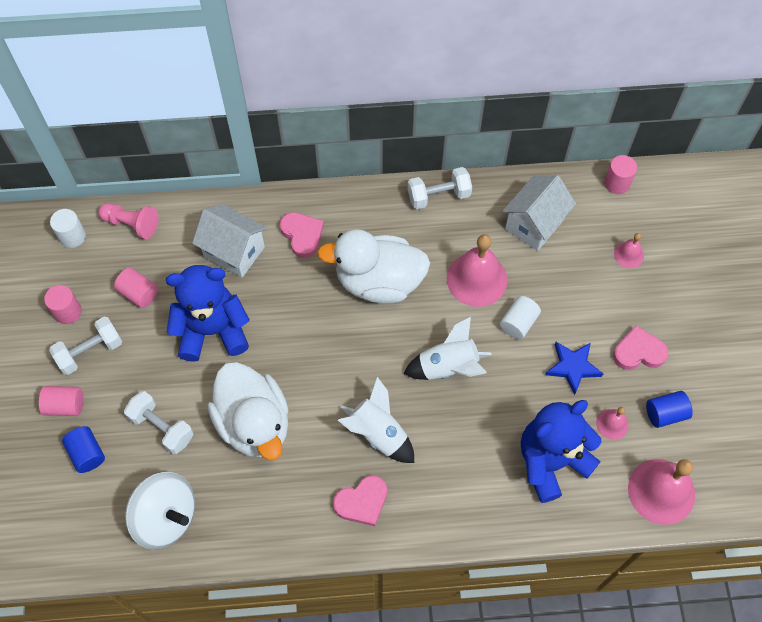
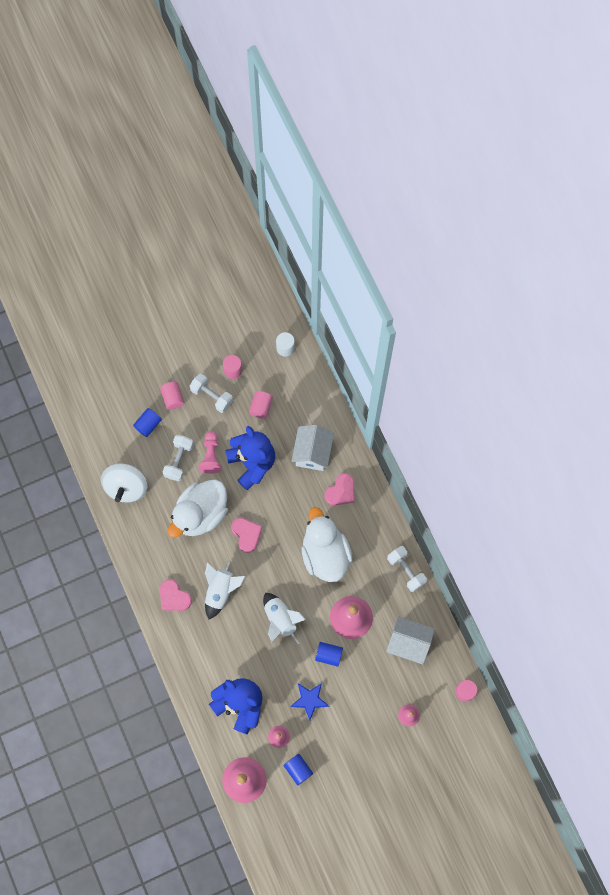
camera: 70 degrees right, 10 degrees up
(132, 224) = (308, 380): pink pawn -> pink pawn (211, 456)
(518, 323) = (328, 655): white cylinder -> blue cylinder
(638, 352) = (336, 741): pink heart -> pink heart (246, 534)

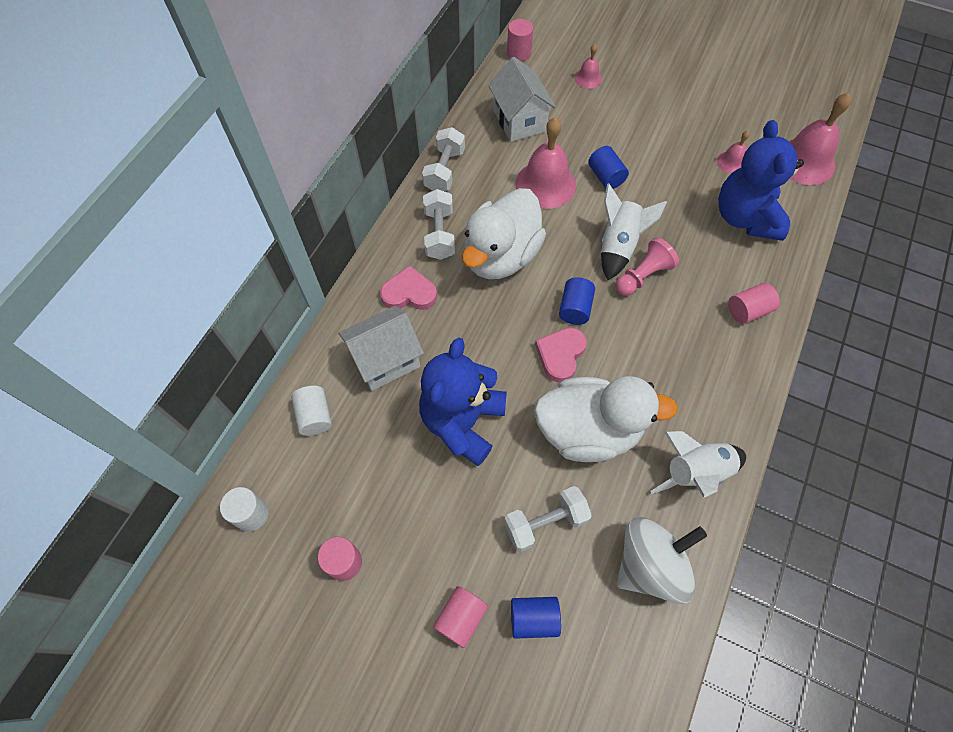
camera: 130 degrees left, 10 degrees down
(174, 597) = (717, 375): pink heart -> none
(211, 456) = (500, 484): pink pawn -> pink pawn (643, 276)
(212, 396) = (410, 559): white dumbbell -> white dumbbell (439, 234)
(220, 591) = (655, 330): white rocket -> white rocket (695, 472)
(261, 407) = (372, 475): pink cylinder -> pink cylinder (748, 310)
(298, 769) = (740, 126): blue cylinder -> blue cylinder (575, 308)
(309, 700) = (667, 162): blue star -> none
(310, 402) = (315, 416): none -> white cylinder

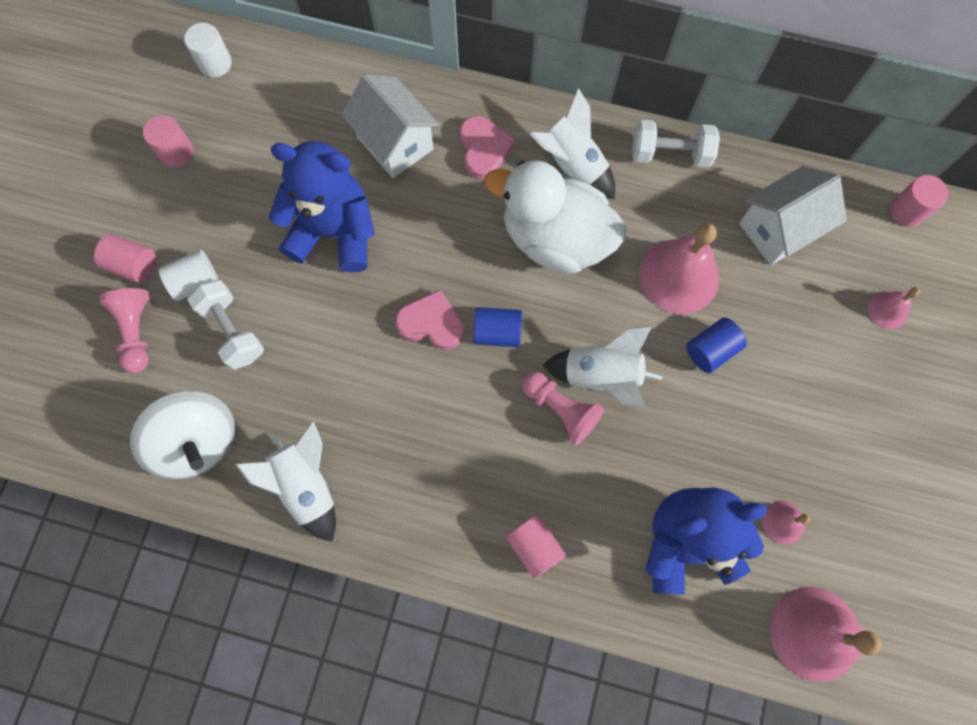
camera: 80 degrees right, 10 degrees up
(315, 416) = (321, 92): white cylinder -> white cylinder (195, 282)
(439, 234) = (572, 166): white dumbbell -> white rocket
(533, 618) = (136, 331): blue cylinder -> pink pawn
(588, 430) = (341, 364): white duck -> none

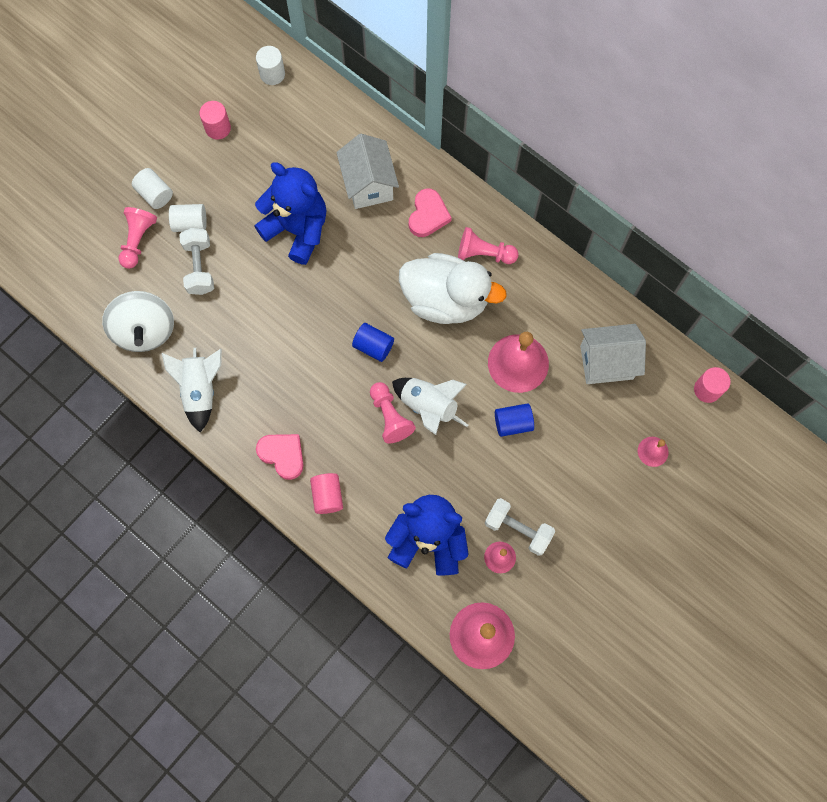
camera: 25 degrees right, 0 degrees up
(133, 265) = (155, 194): pink cylinder -> white cylinder
(431, 323) = (332, 320): pink heart -> pink heart (282, 455)
(555, 239) = (446, 300): white duck -> white duck turned 150 degrees clockwise
(572, 166) = (484, 253): white rocket -> pink pawn
(670, 154) = (558, 275): white dumbbell -> white dumbbell (518, 529)

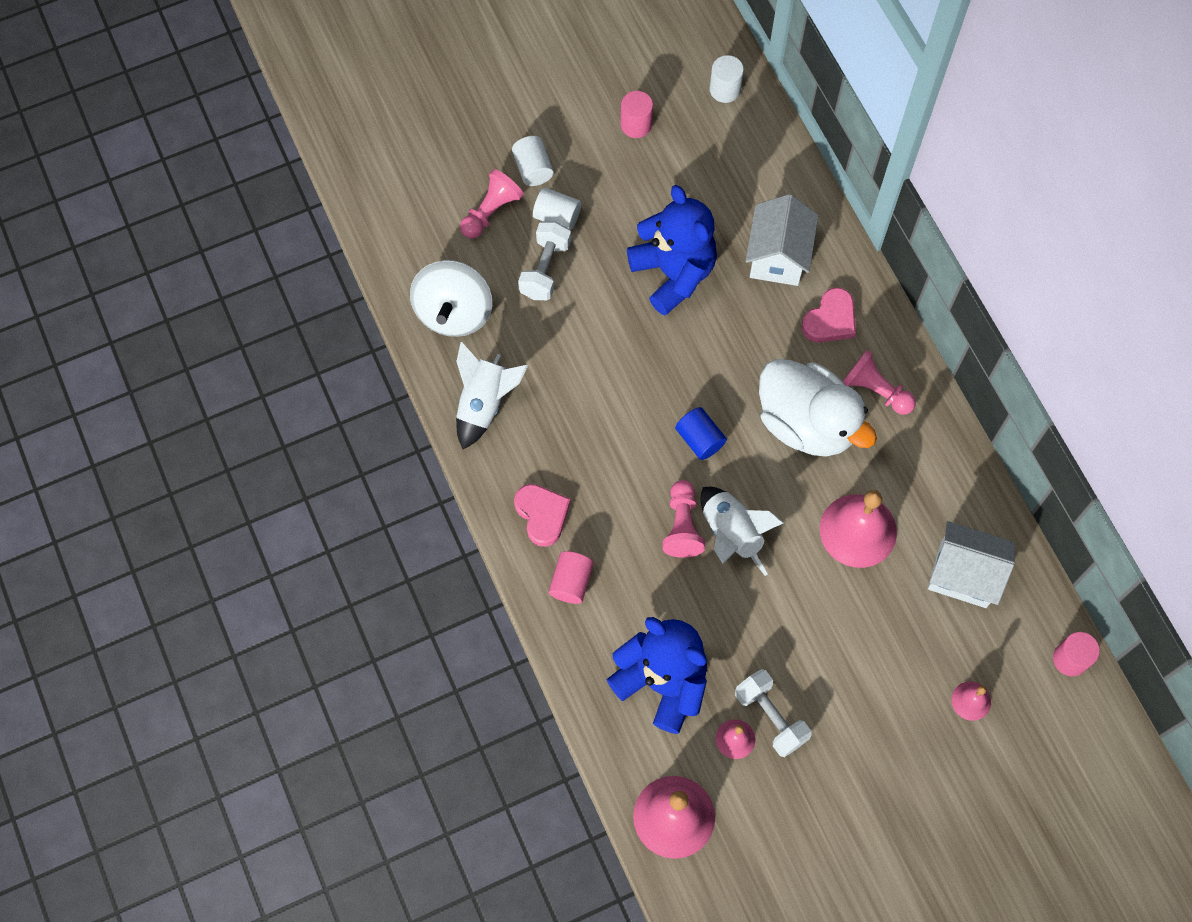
camera: 25 degrees right, 5 degrees down
(513, 423) = (820, 595): blue cylinder -> none

